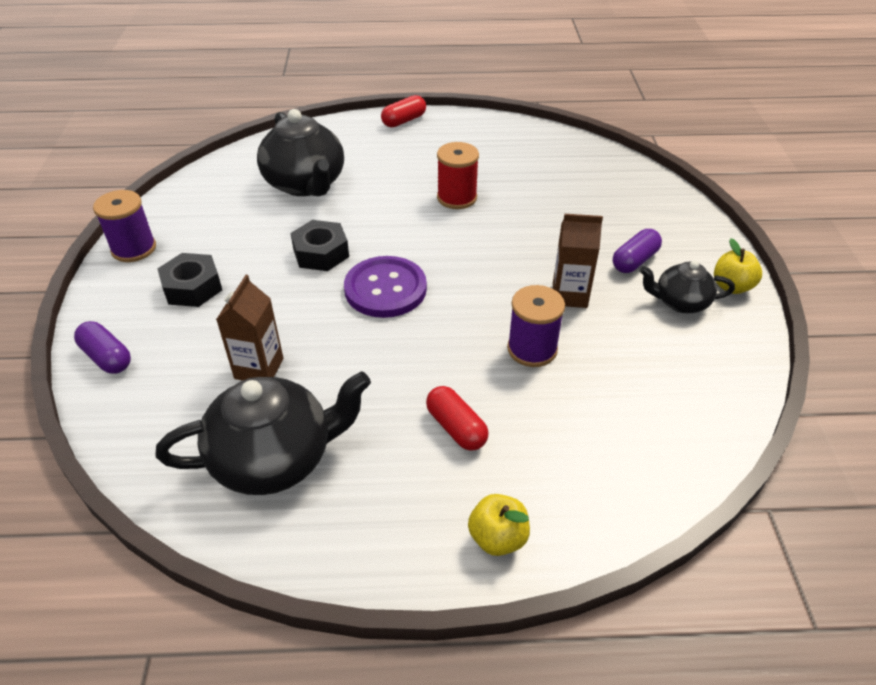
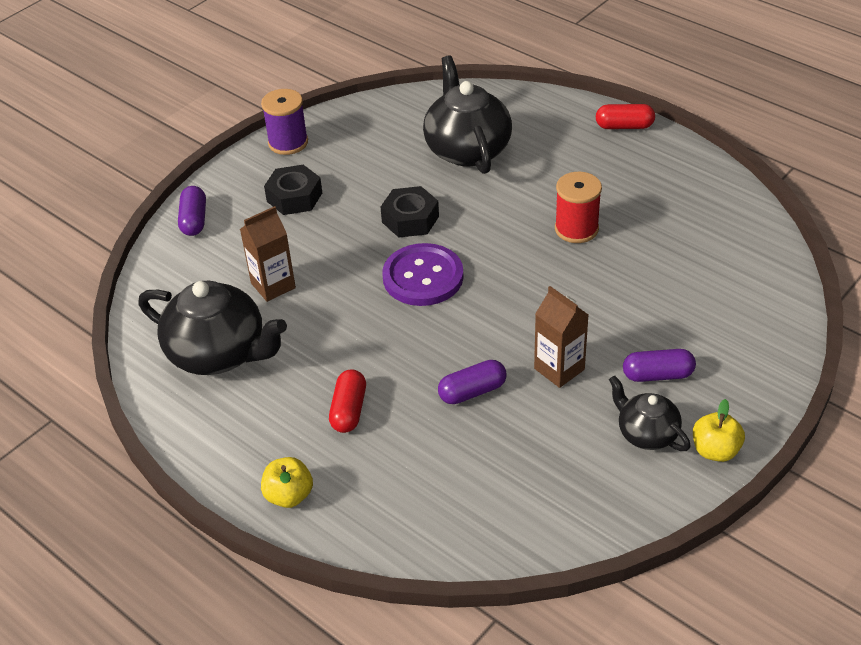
camera: 45 degrees right, 0 degrees up
(305, 184) = (467, 149): black teapot -> black teapot turned 150 degrees clockwise
(532, 349) = (472, 391): purple spool -> purple capsule

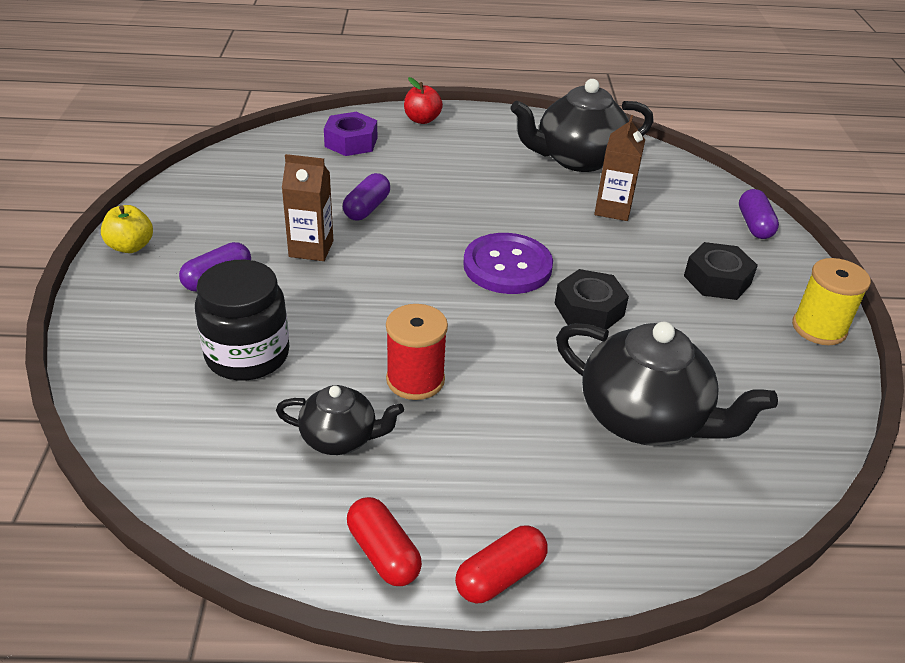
camera: 135 degrees right, 5 degrees down
(194, 220) = (754, 225): purple capsule -> purple capsule turned 45 degrees clockwise
(288, 142) = (819, 328): purple spool -> yellow spool
(289, 495) = (422, 120): yellow apple -> red apple
(349, 410) = (443, 166): red capsule -> red capsule (383, 553)
(401, 497) = (351, 142): none -> purple nut
(646, 433) = (199, 236): black teapot -> black teapot (340, 438)
(675, 296) = (247, 355): none -> black jar

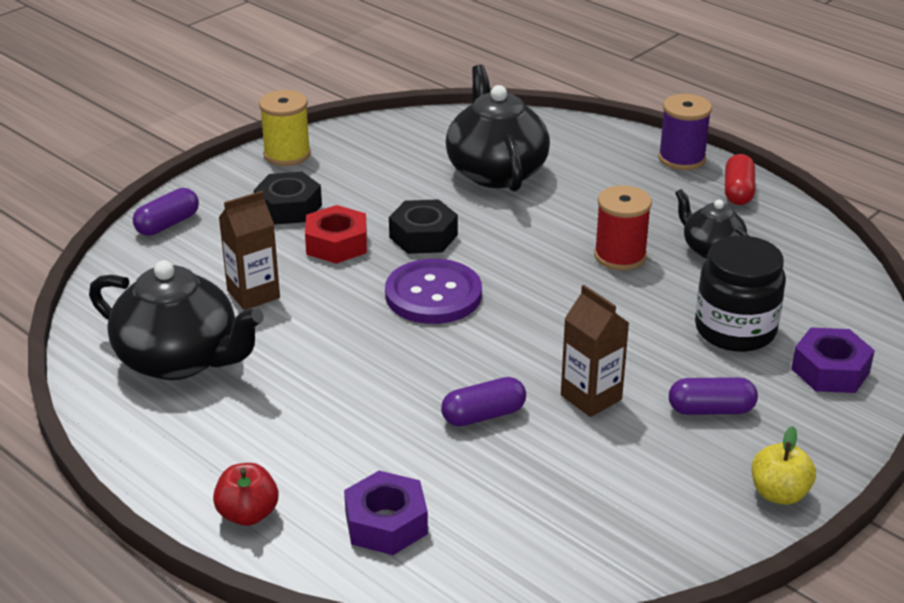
camera: 135 degrees left, 5 degrees down
(138, 357) = (830, 370): none -> purple nut
(500, 576) = (681, 158): red capsule -> purple spool
(632, 269) = (336, 244): none -> red nut

